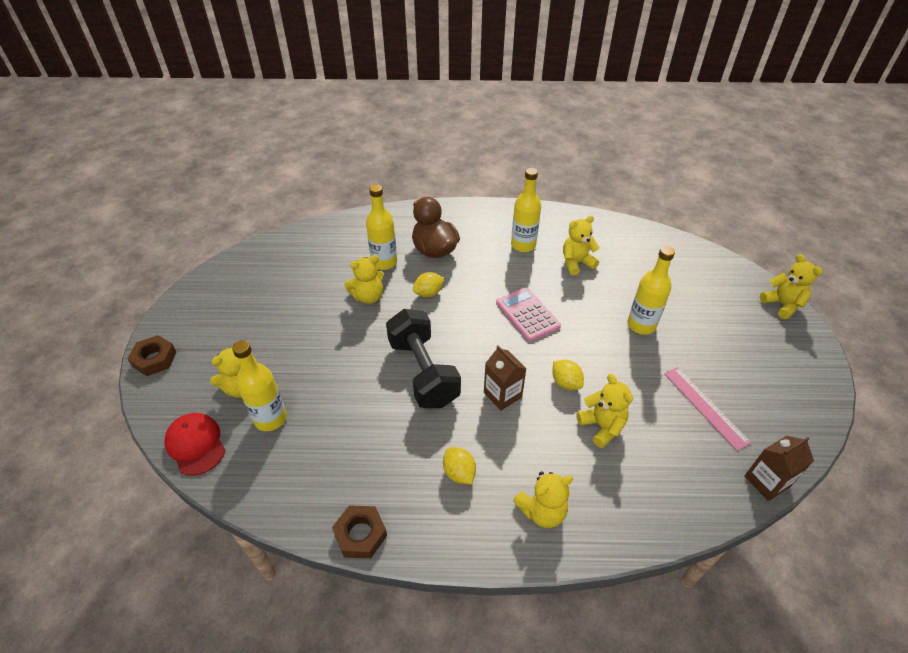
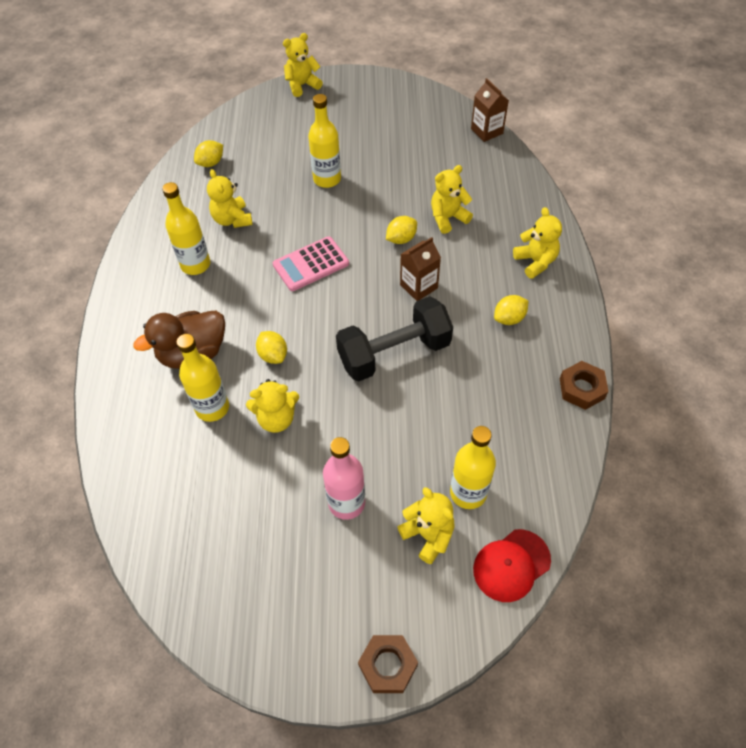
camera: 90 degrees left, 10 degrees up
(285, 338) = (346, 503): none -> pink bottle
(368, 297) = (276, 418): yellow teddy bear -> yellow teddy bear turned 105 degrees clockwise
(644, 246) = (211, 163): none -> yellow lemon
(705, 406) = (420, 152): pink ruler -> none

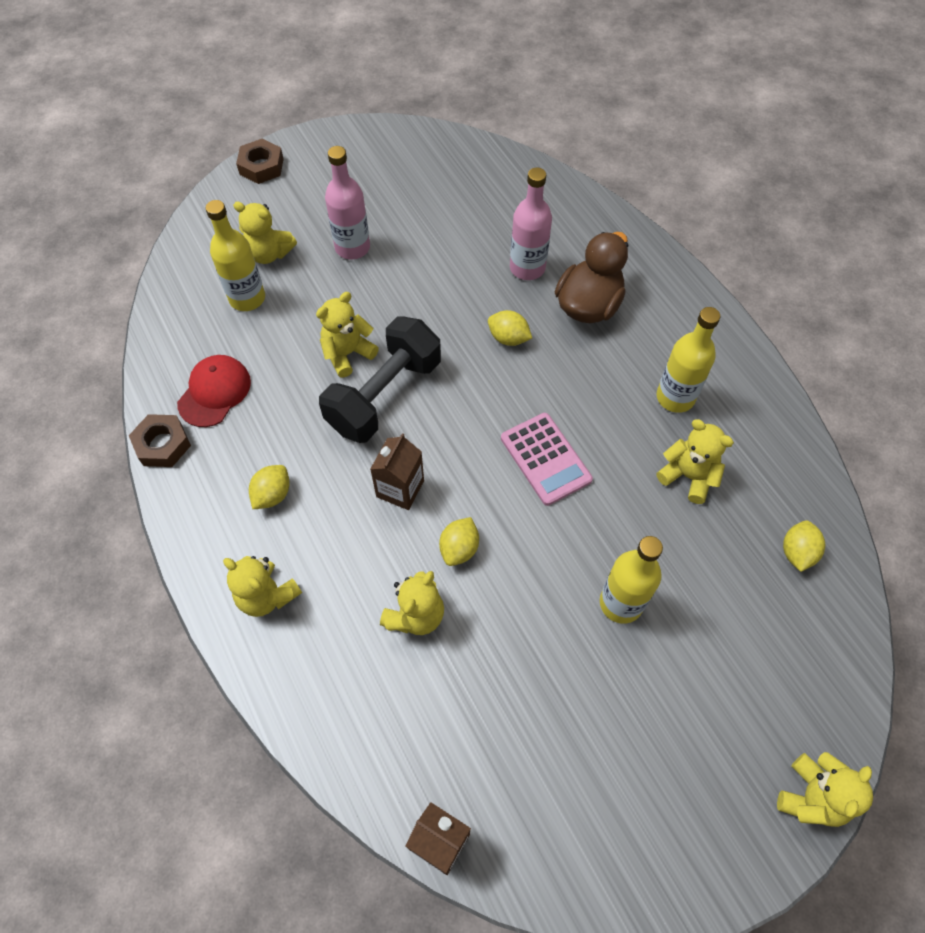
camera: 150 degrees right, 5 degrees up
(212, 408) = (527, 268): yellow bottle -> pink bottle
(276, 418) = (460, 284): yellow teddy bear -> yellow teddy bear (347, 353)
(311, 264) = (546, 459): pink calculator -> pink calculator turned 120 degrees clockwise
(511, 565) = (188, 261): red cap -> red cap (214, 392)

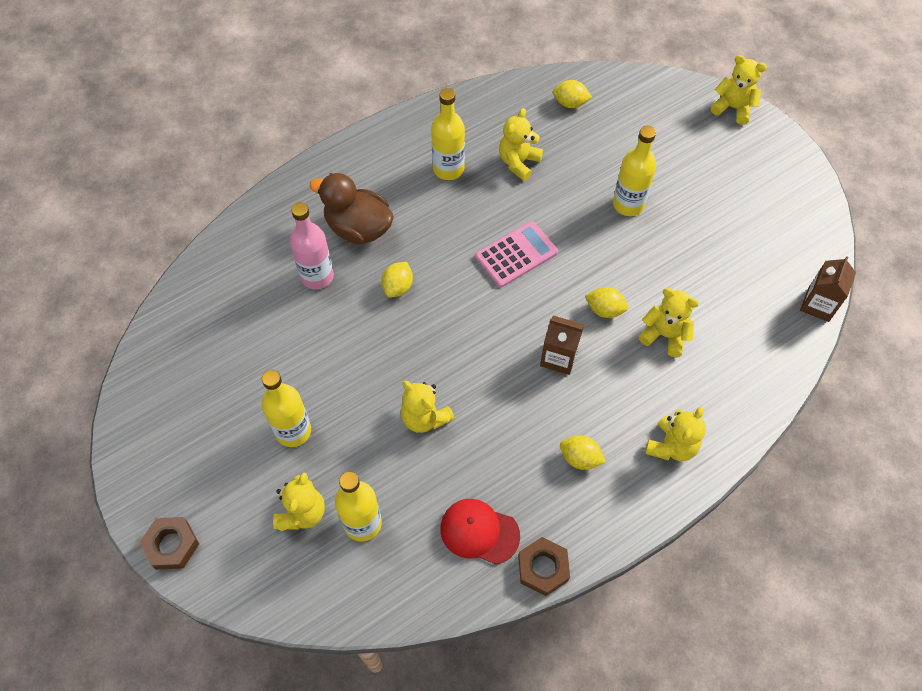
camera: 95 degrees left, 0 degrees up
(352, 247) = (293, 431): pink bottle -> yellow bottle
(384, 395) = (467, 380): black dumbbell -> none

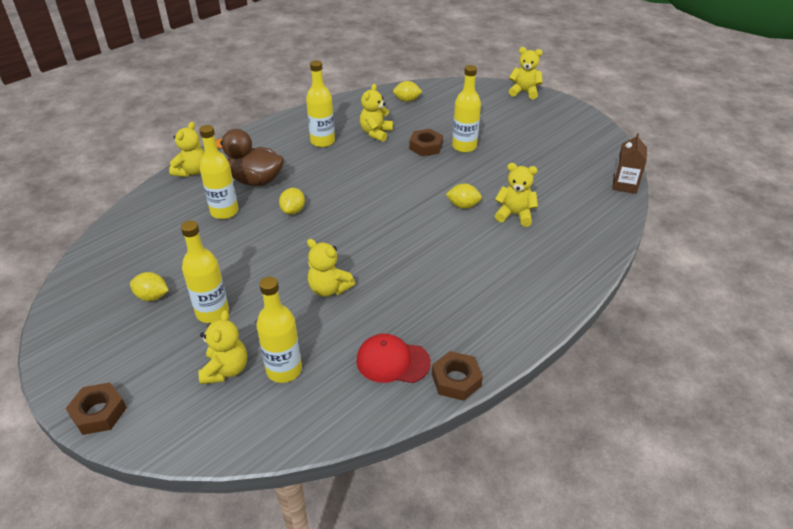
camera: 10 degrees left, 20 degrees down
(317, 276) = (224, 211): pink bottle -> yellow bottle
(516, 254) = (385, 182): pink calculator -> none
(559, 357) = (434, 238): brown carton -> none
(578, 197) = (426, 146): none -> brown nut
(580, 458) = (468, 299): yellow lemon -> yellow lemon (152, 296)
(671, 446) = (542, 281): yellow teddy bear -> yellow teddy bear (192, 171)

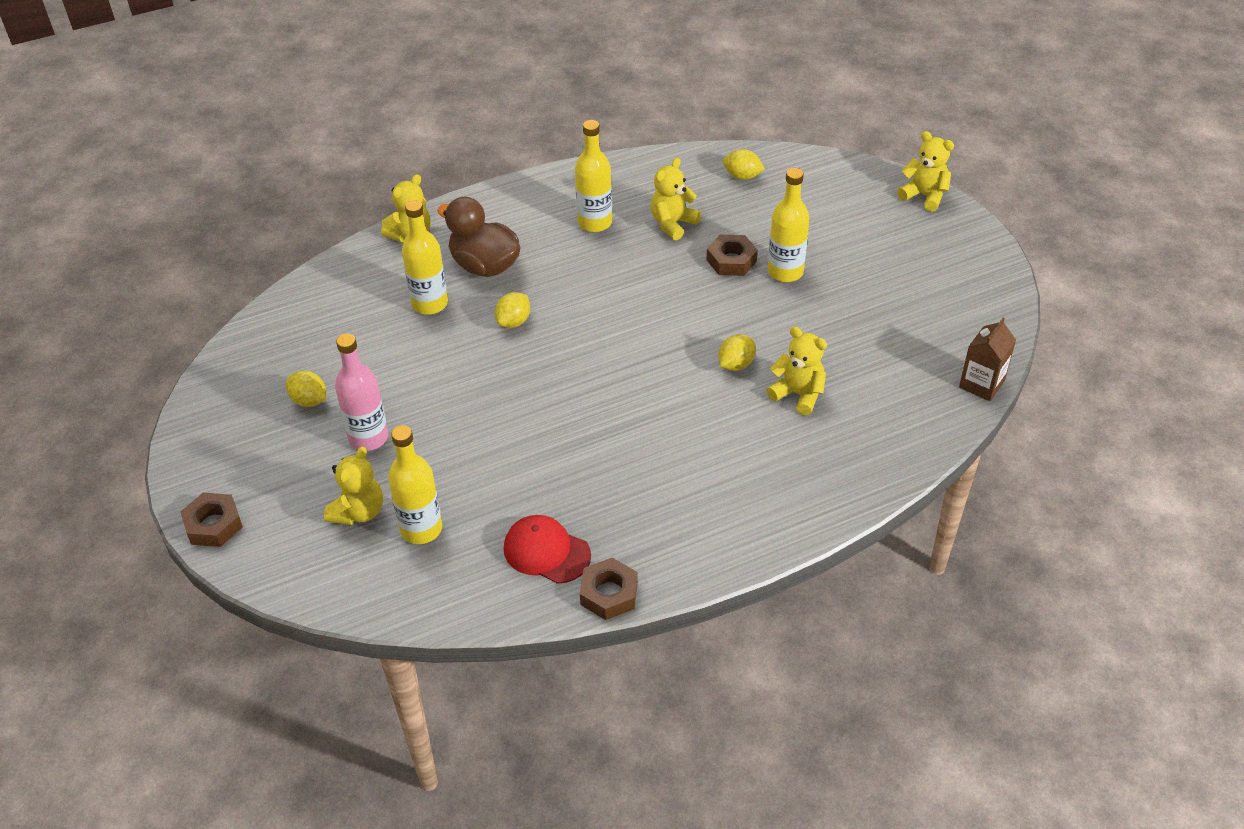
camera: 20 degrees right, 5 degrees up
(212, 312) = (368, 438): yellow bottle -> pink bottle
(329, 289) = (513, 441): yellow teddy bear -> none
(463, 205) = (736, 364): yellow lemon -> yellow lemon turned 75 degrees counterclockwise

